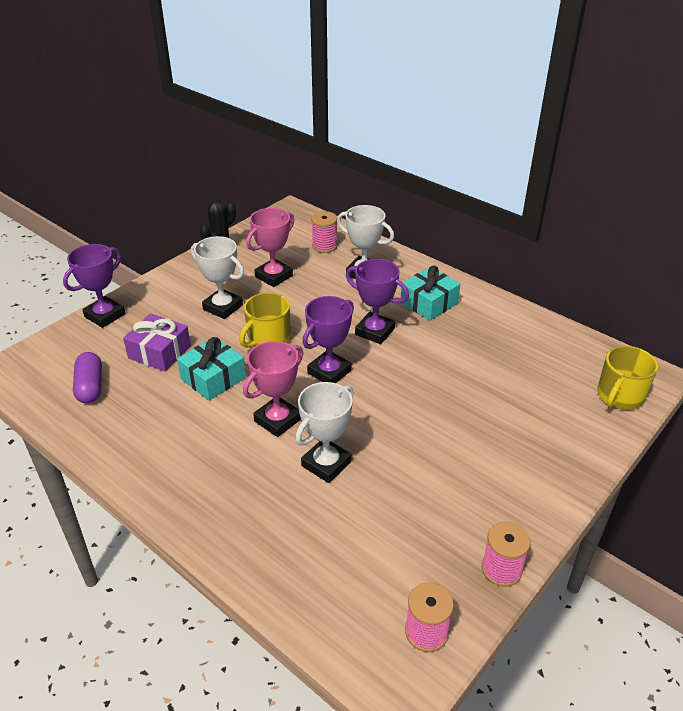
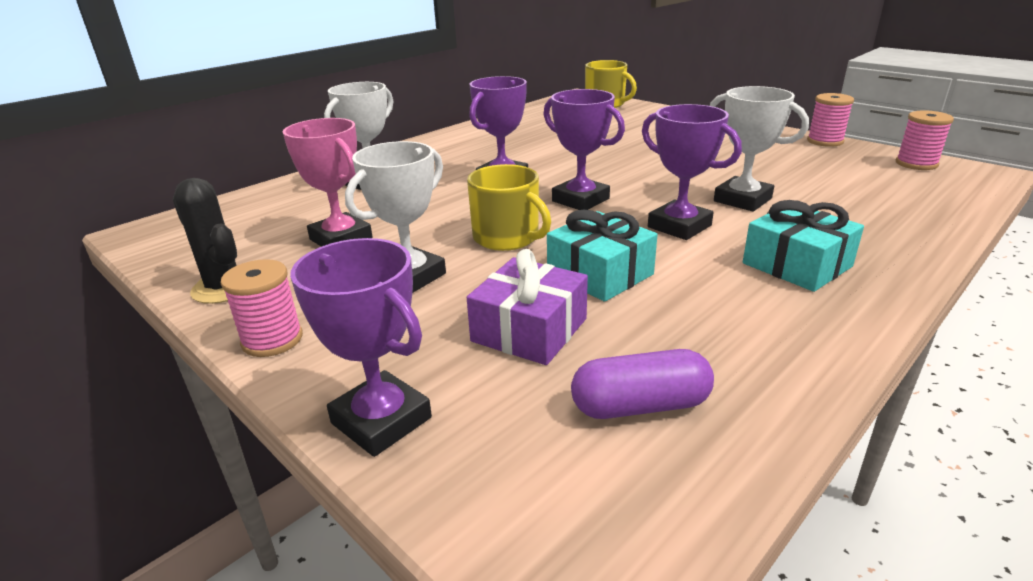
camera: 85 degrees left, 10 degrees down
(277, 420) = (679, 226): pink trophy -> purple trophy
(324, 246) = (282, 206): pink spool -> pink spool (272, 340)
(429, 303) = (454, 154): turquoise gift -> turquoise gift (797, 265)

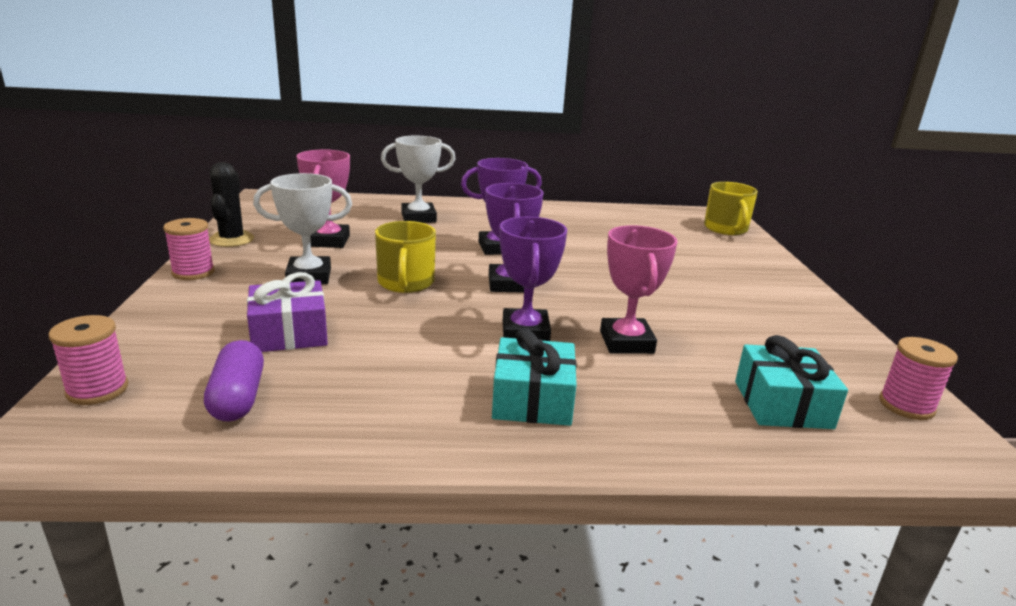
camera: 40 degrees right, 5 degrees down
(381, 420) = (145, 329): purple trophy -> none
(600, 274) = (398, 329): turquoise gift -> turquoise gift (782, 404)
(640, 406) = (237, 398): purple capsule -> purple capsule turned 45 degrees clockwise
(742, 200) = (626, 342): white trophy -> pink trophy
(825, 141) = (859, 342): pink spool -> pink spool (97, 390)

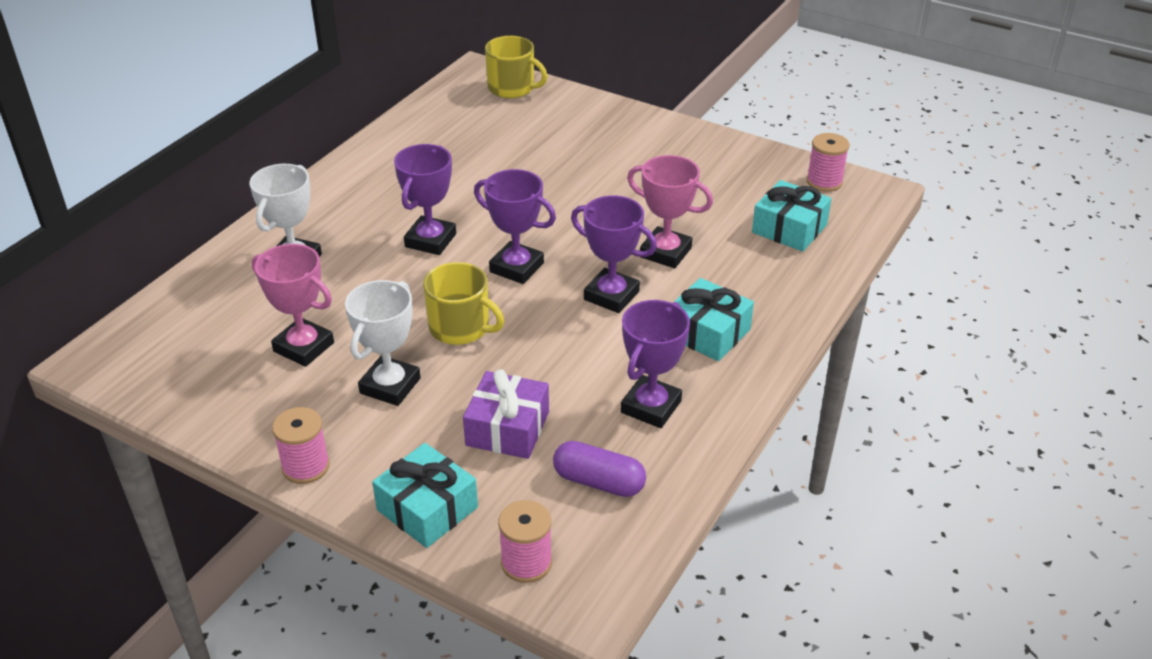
camera: 55 degrees left, 15 degrees up
(161, 326) = (427, 508): none -> turquoise gift
(231, 239) = (228, 420): black cactus -> none
(378, 397) = (651, 407): none -> purple trophy

